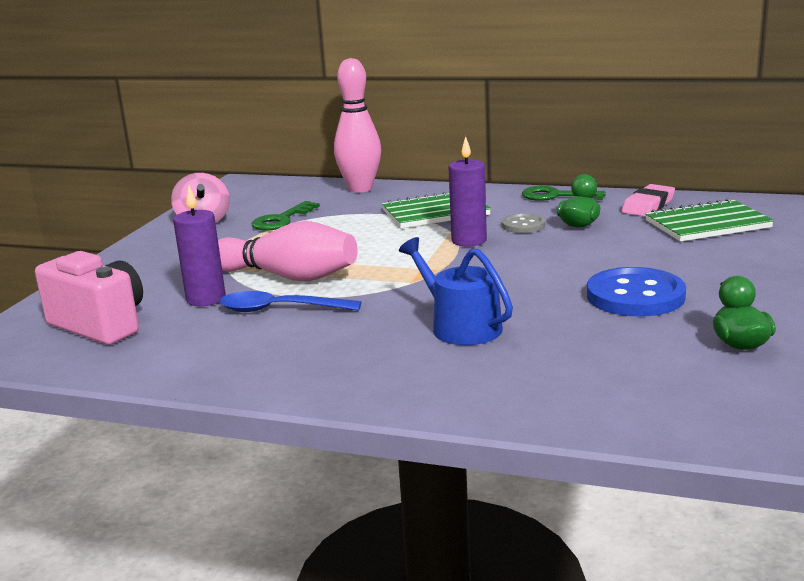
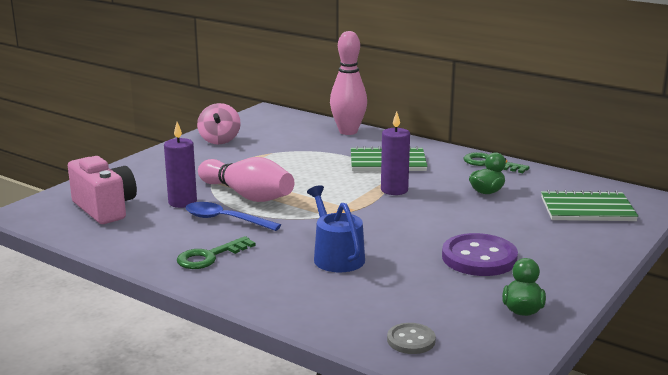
camera: 15 degrees right, 0 degrees up
(281, 220) = (273, 148): green key -> green key (210, 256)
(523, 225) = (444, 184): grey button -> grey button (411, 340)
(635, 296) = (479, 258): blue button -> purple button
(648, 206) = (555, 185): pink eraser -> none

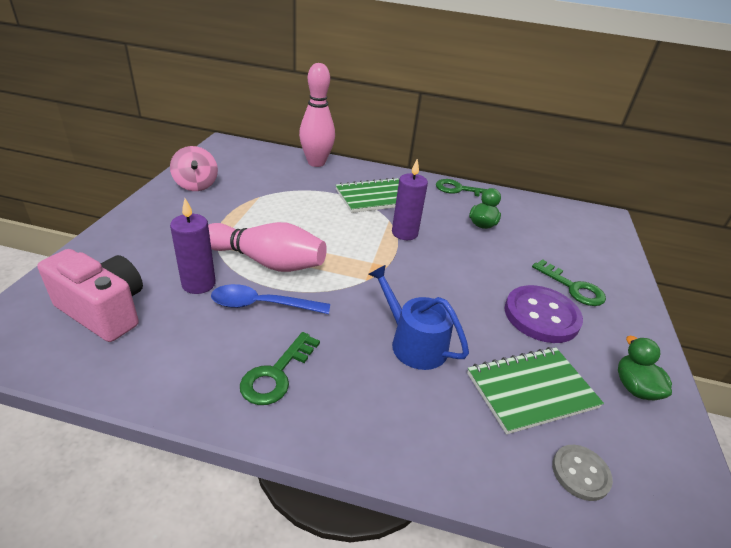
camera: 25 degrees left, 15 degrees up
(538, 245) = (573, 287): none -> green key
(587, 209) = (572, 235): green notebook -> green notebook (531, 390)

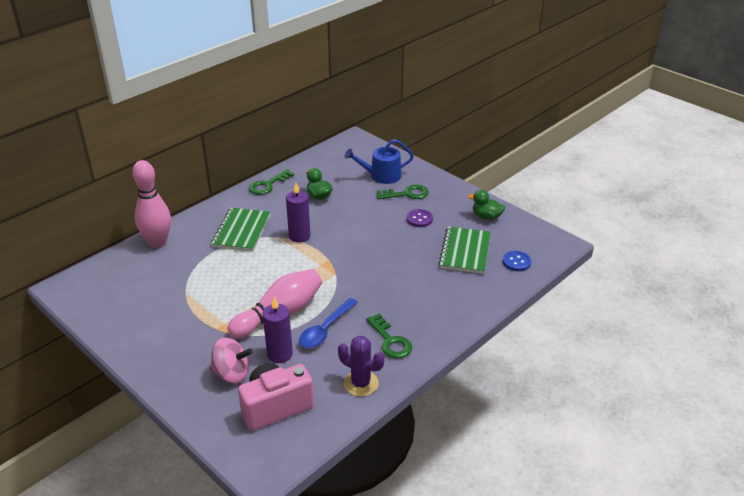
camera: 55 degrees left, 0 degrees up
(174, 374) = (361, 383): none -> purple cactus
(196, 185) = (132, 324): pink spinning top -> pink spinning top (232, 374)
(413, 343) = (404, 278): blue watering can -> blue watering can (381, 175)
(541, 316) = (419, 219): purple button -> purple button, size x0.55
(580, 473) = (516, 262): grey button -> blue button

